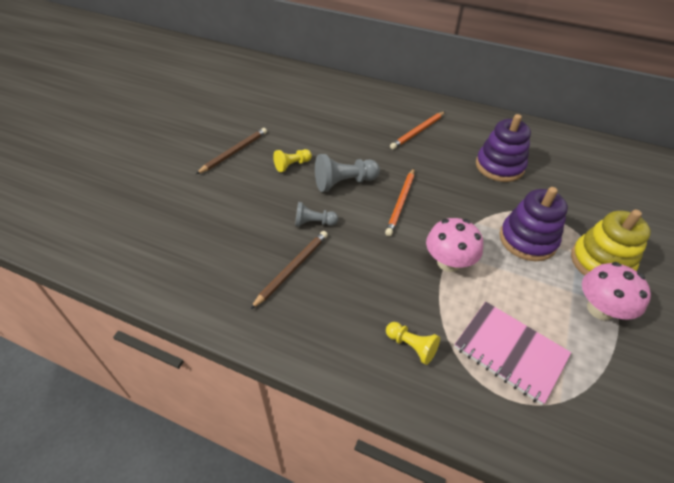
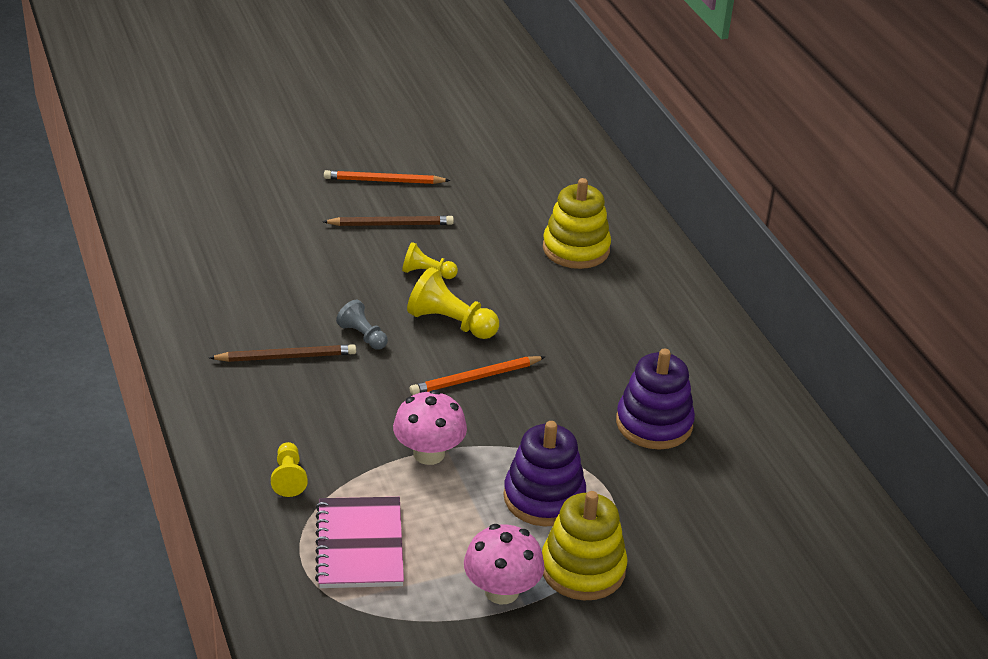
camera: 45 degrees right, 10 degrees down
(339, 109) = (576, 249): none -> yellow stacking toy
(344, 183) = (451, 323): grey pawn -> yellow pawn
(418, 132) = (626, 329): orange pencil -> orange pencil (384, 181)

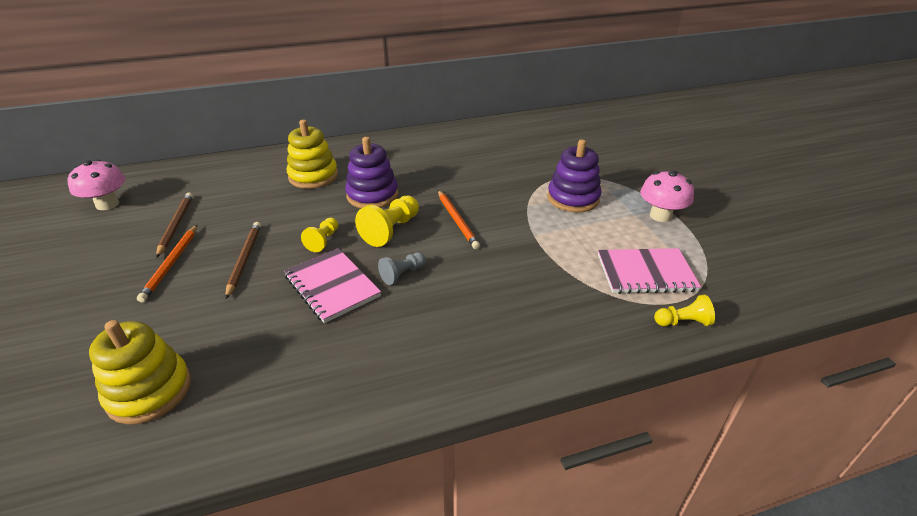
camera: 85 degrees left, 0 degrees up
(286, 357) = (428, 319): brown pencil -> brown pencil (176, 225)
(289, 477) = (585, 312): yellow pawn -> yellow pawn (682, 322)
(343, 287) = (332, 286): none -> pink notebook
(429, 453) = (541, 242): pink mushroom -> pink mushroom (107, 204)
(583, 569) = (629, 188): yellow stacking toy -> yellow stacking toy (149, 391)
(654, 424) = (498, 160): purple stacking toy -> purple stacking toy (372, 195)

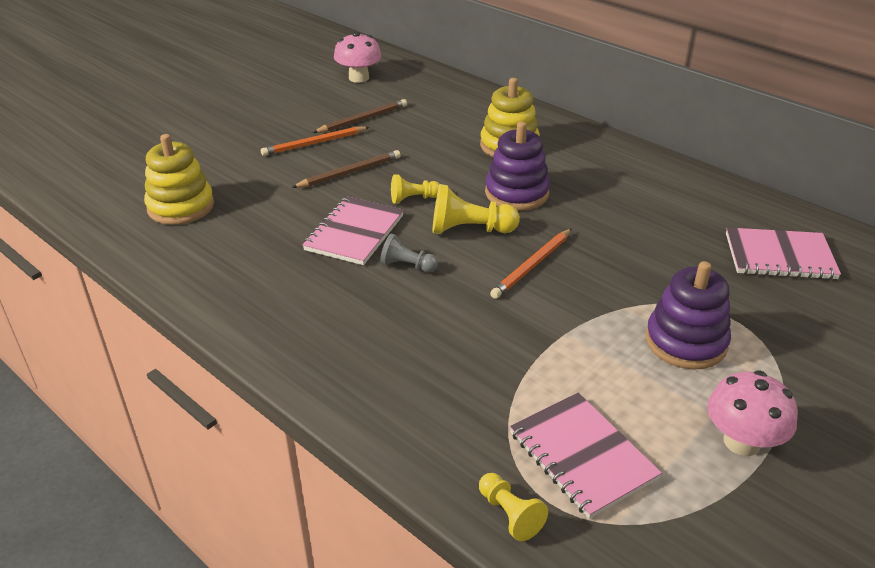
camera: 60 degrees right, 0 degrees up
(526, 142) = (779, 256): none -> pink notebook

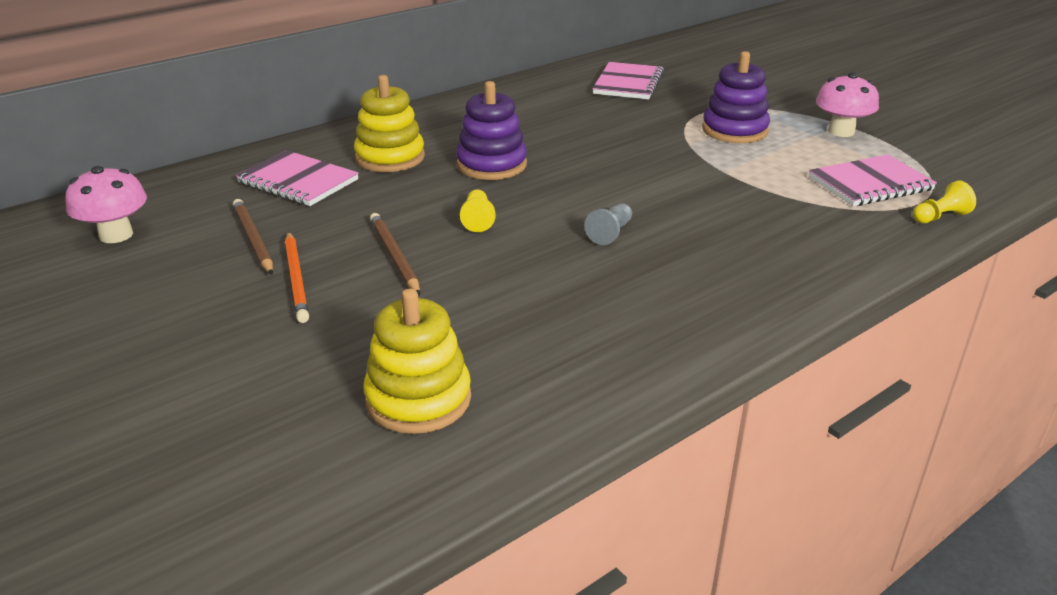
camera: 80 degrees left, 5 degrees down
(354, 233) = (537, 260): pink notebook -> pink notebook (298, 181)
(469, 230) = (552, 195): yellow pawn -> none
(532, 266) = (623, 172): orange pencil -> none

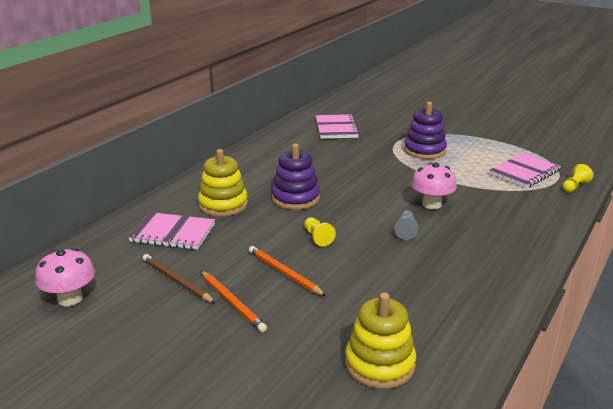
camera: 20 degrees left, 5 degrees down
(394, 256) = (284, 273): brown pencil -> orange pencil
(841, 131) = (484, 142): pink mushroom -> pink mushroom (431, 204)

